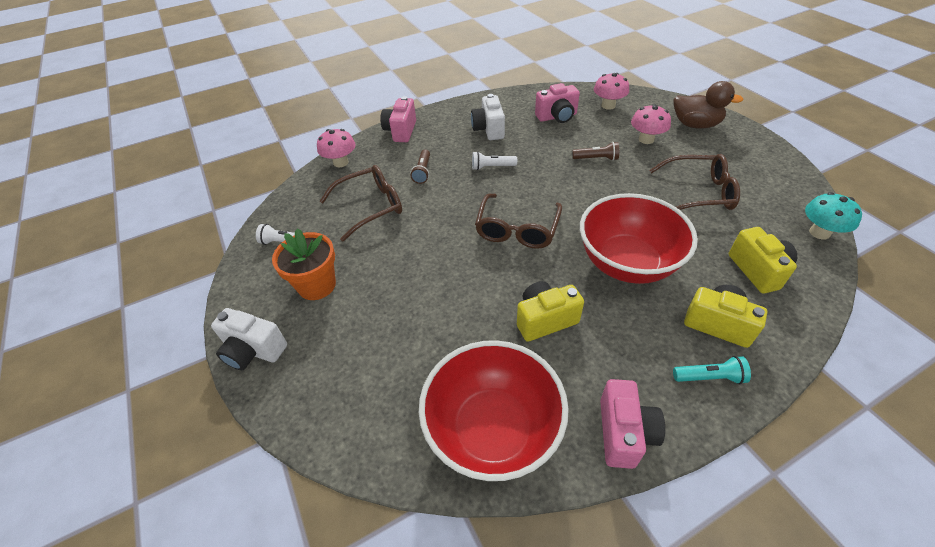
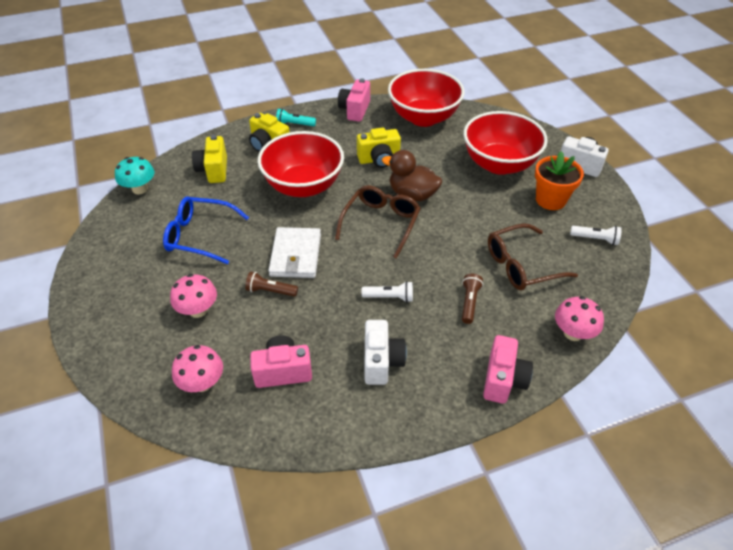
camera: 175 degrees left, 0 degrees up
(372, 336) = (499, 164): none -> red bowl
(591, 188) = (295, 255): none -> white wallet
(695, 125) = (123, 325): brown duck -> brown duck (412, 194)
(698, 192) = (200, 235): brown glasses -> blue glasses

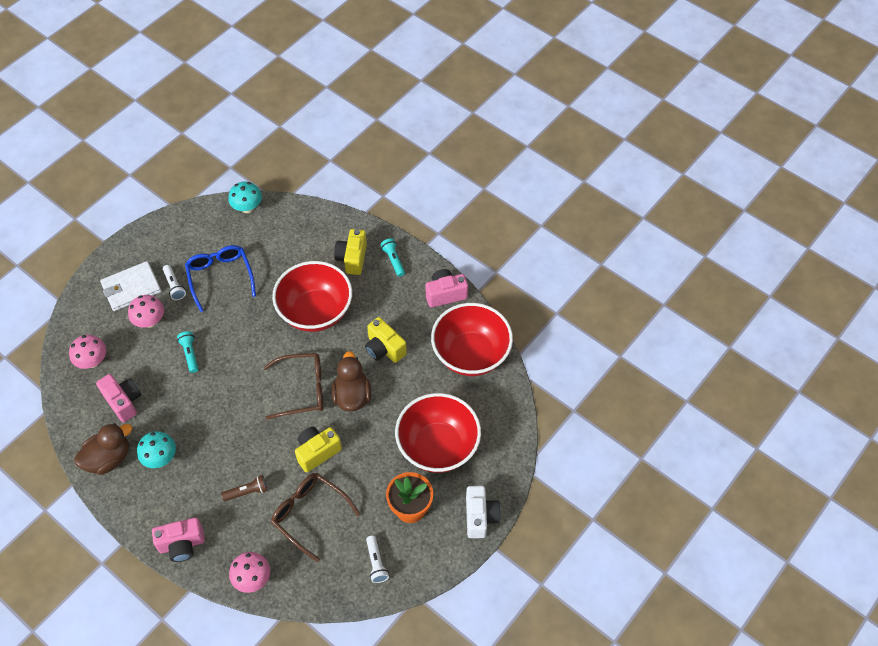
camera: 60 degrees right, 10 degrees up
(213, 170) = (297, 240): yellow camera -> yellow camera (317, 452)
(270, 291) = (190, 354): brown flashlight -> turquoise flashlight
(295, 255) = (234, 350): white wallet -> white wallet (131, 288)
(348, 413) = (108, 458): none -> brown duck
(381, 362) = (160, 458): white camera -> turquoise mushroom
(389, 297) = (224, 434): white flashlight -> white flashlight (174, 286)

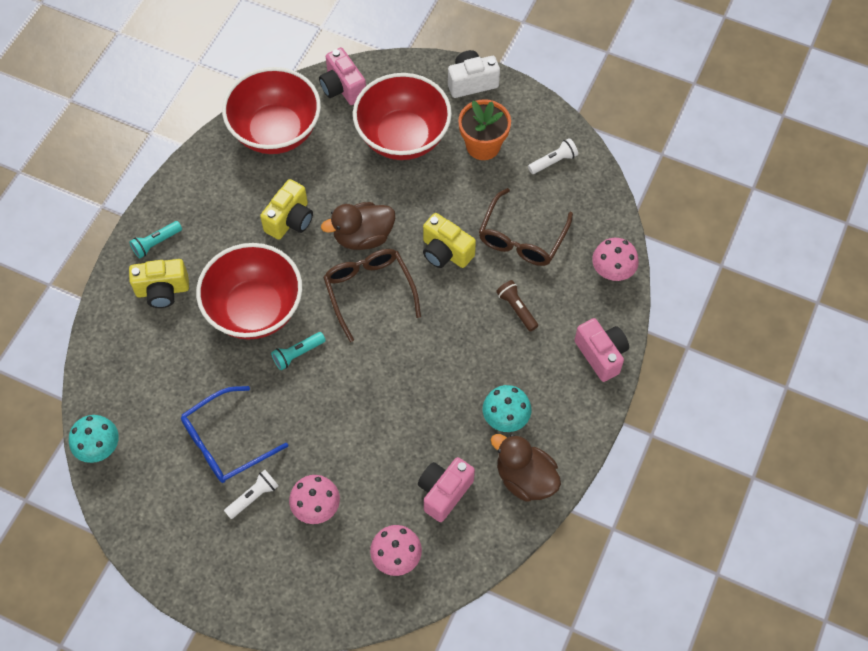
camera: 105 degrees left, 5 degrees up
(131, 288) = (269, 554): white wallet -> none
(190, 354) = (354, 437): turquoise flashlight -> turquoise flashlight (298, 354)
(445, 294) = (196, 175): pink camera -> pink camera (342, 88)

